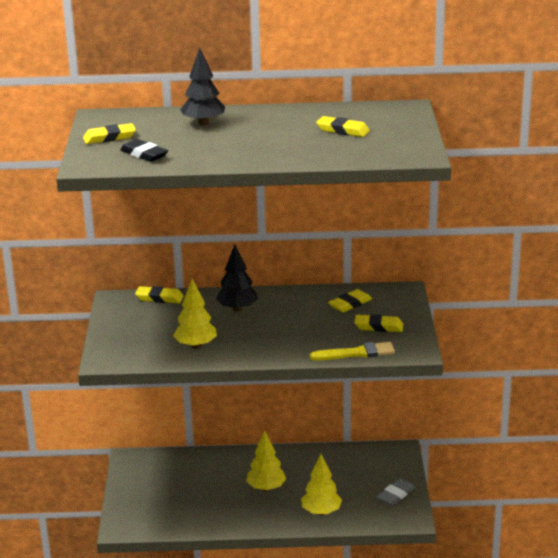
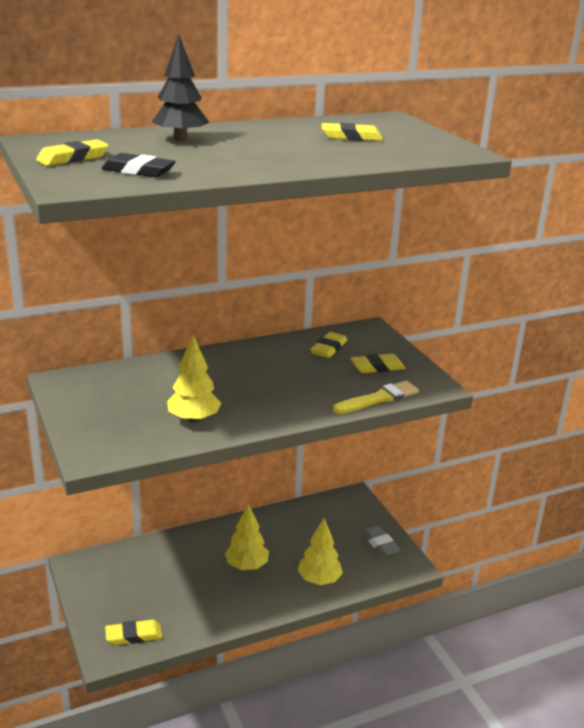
camera: 25 degrees left, 0 degrees up
(159, 298) = (113, 371): yellow eraser -> yellow eraser (134, 635)
(237, 309) = (212, 370): black tree -> none
(395, 495) = (380, 544): grey eraser -> grey eraser turned 45 degrees counterclockwise

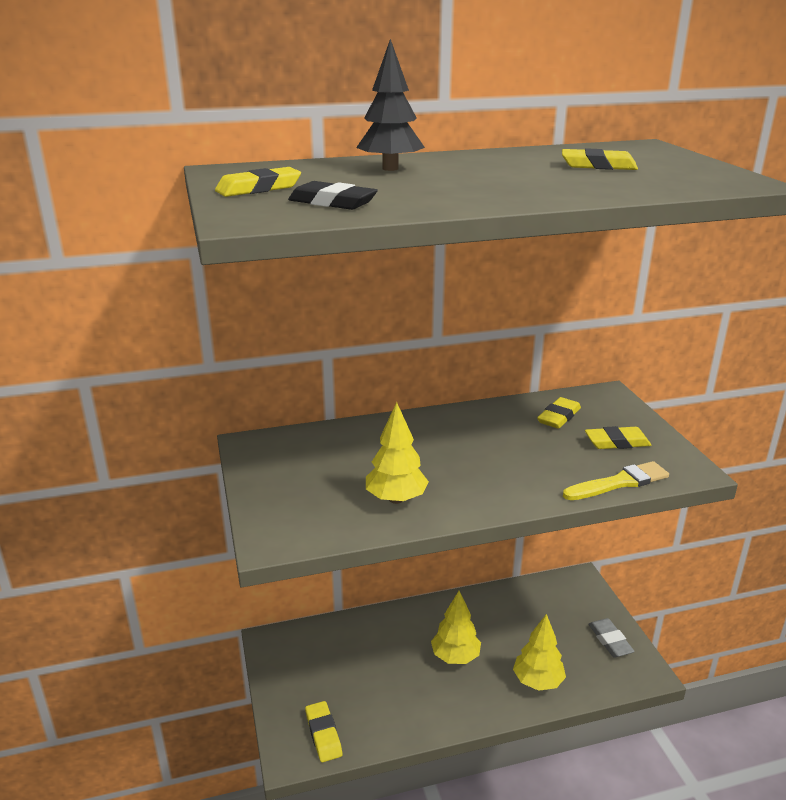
camera: 10 degrees right, 0 degrees up
(134, 635) = (323, 734): yellow eraser -> yellow eraser turned 75 degrees clockwise

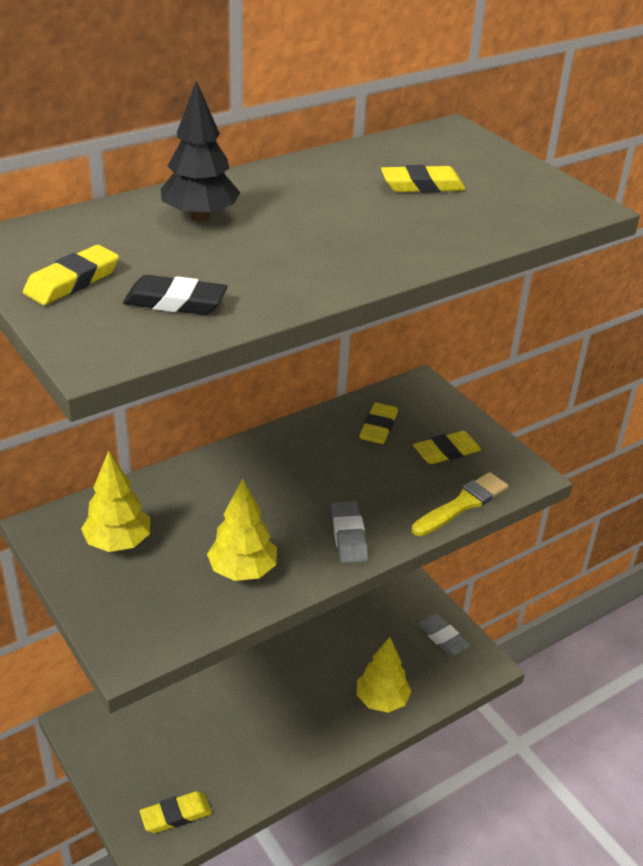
camera: 20 degrees left, 10 degrees up
(323, 734) = (176, 815): yellow eraser -> yellow eraser turned 75 degrees counterclockwise
(455, 657) = (290, 693): yellow tree -> yellow tree (118, 543)
(502, 489) = (348, 536): none -> grey eraser

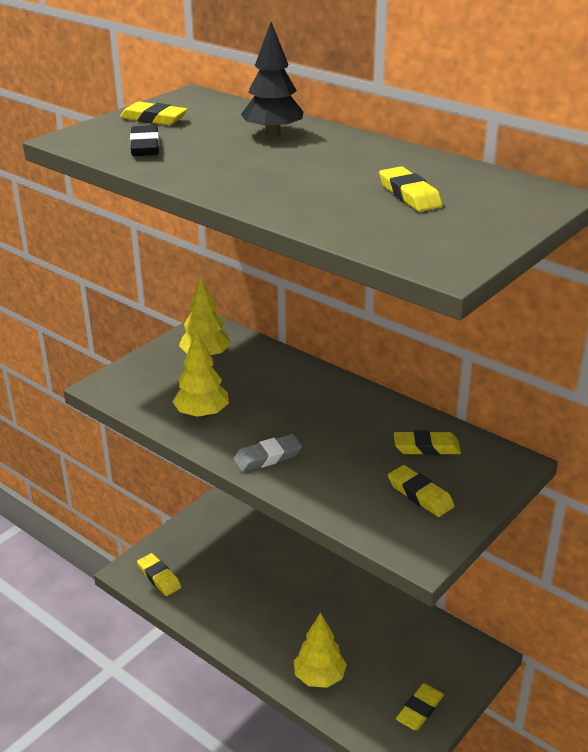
camera: 75 degrees right, 5 degrees down
(442, 638) = (419, 710): grey eraser -> yellow eraser
(462, 504) = (348, 516): yellow brush -> none

